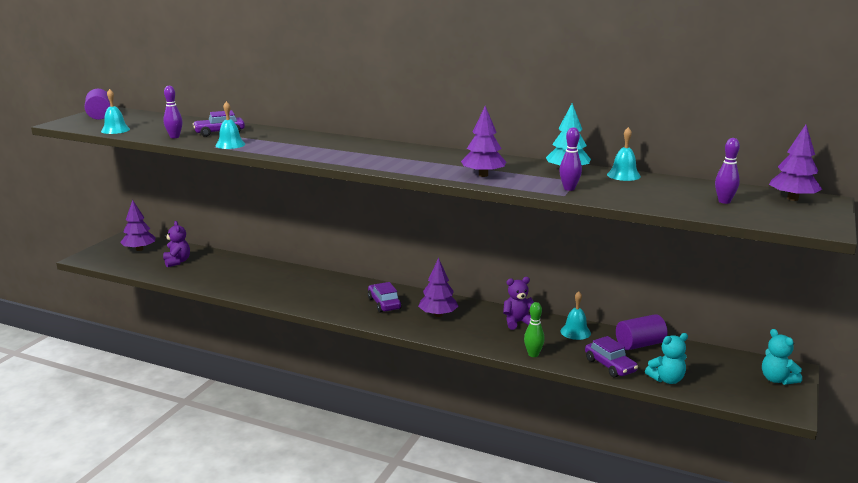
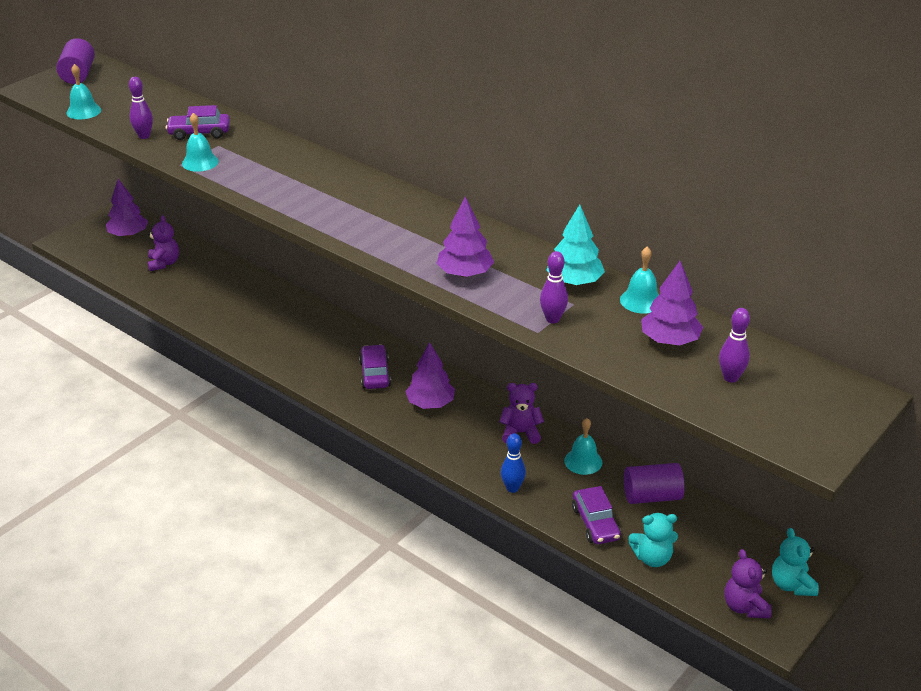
camera: 15 degrees right, 15 degrees up
(533, 354) = (512, 488): green bowling pin -> blue bowling pin
(755, 397) = (744, 607): none -> purple teddy bear
(792, 199) = (825, 387): purple tree -> purple tree (669, 340)

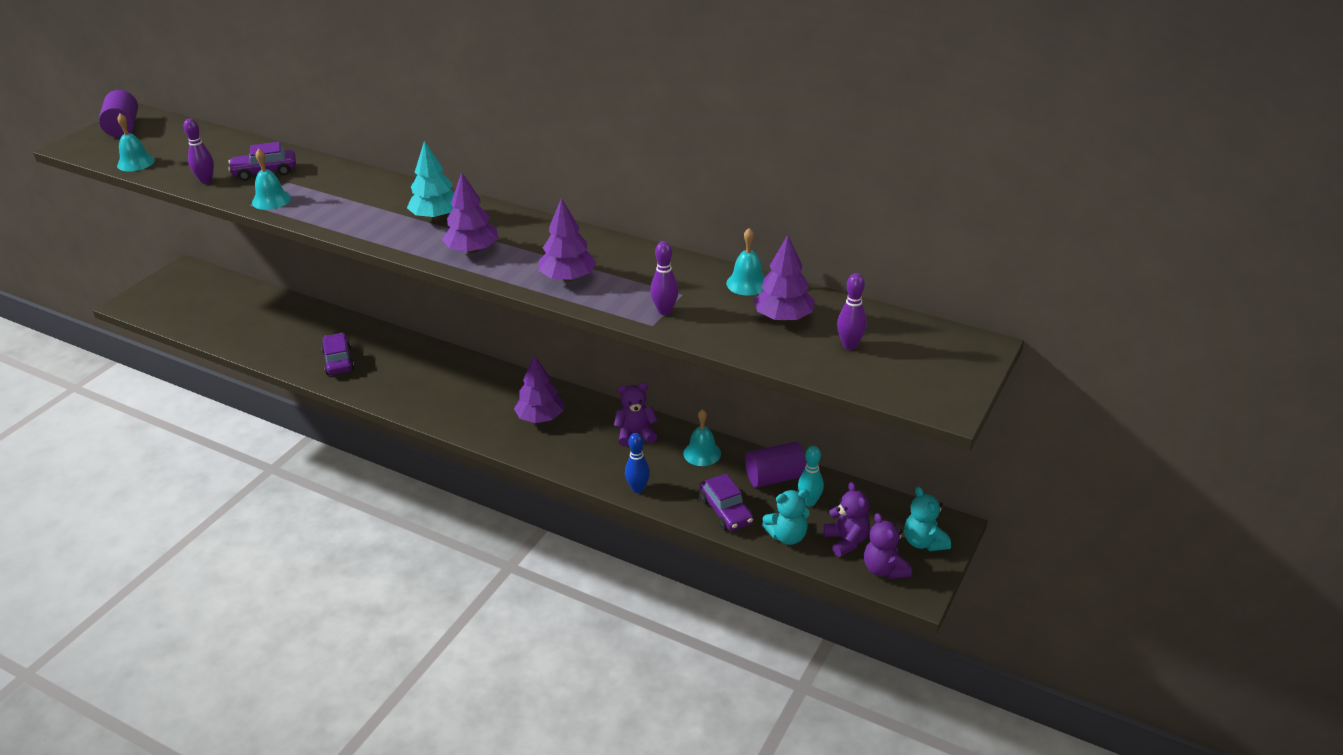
camera: 10 degrees left, 0 degrees up
(128, 235) = (196, 290): purple tree -> purple tree (472, 250)
(164, 263) = (239, 314): purple teddy bear -> purple teddy bear (846, 541)
(375, 374) = (479, 396): purple car -> purple car (338, 361)
(574, 282) = (678, 273): turquoise tree -> turquoise tree (436, 217)
(682, 526) = (809, 502): none -> turquoise bowling pin

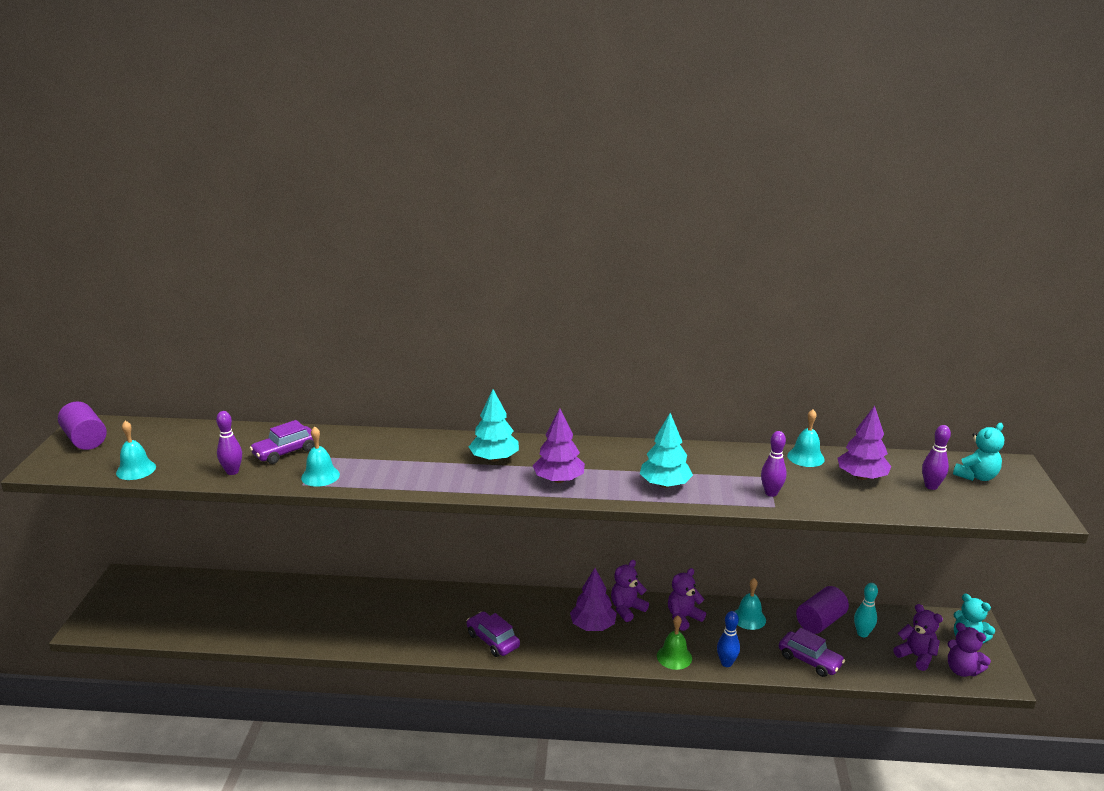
camera: 25 degrees left, 10 degrees down
(338, 361) = (362, 625): purple car -> purple car (493, 640)
(568, 278) = (665, 484): purple tree -> turquoise tree
(587, 411) = (627, 609): none -> purple teddy bear
(592, 468) = (674, 657): none -> green bell
(787, 536) = (872, 666): turquoise teddy bear -> turquoise teddy bear (976, 476)

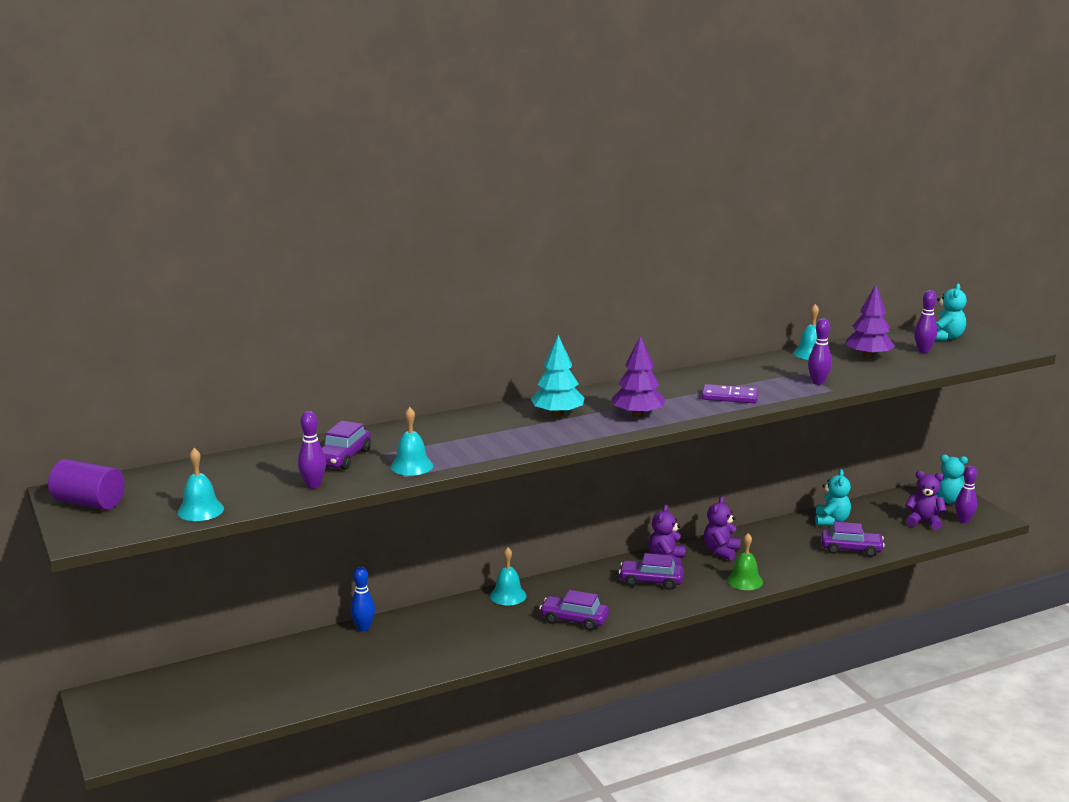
camera: 30 degrees left, 5 degrees down
(593, 626) = (651, 581): purple tree -> purple car
(665, 484) = (729, 397): turquoise tree -> purple domino
(726, 663) = (790, 571): blue bowling pin -> blue bowling pin (363, 628)
(749, 618) = (774, 535): turquoise bell -> turquoise bell (508, 595)
(820, 621) = (831, 521): purple cylinder -> turquoise teddy bear
(862, 633) = (870, 519): turquoise bowling pin -> none
(962, 670) = (964, 521): purple teddy bear -> purple bowling pin

